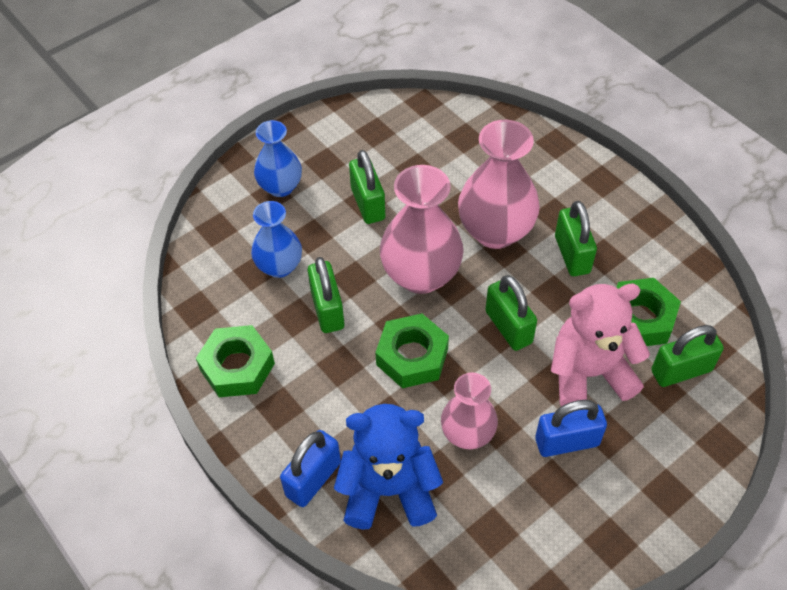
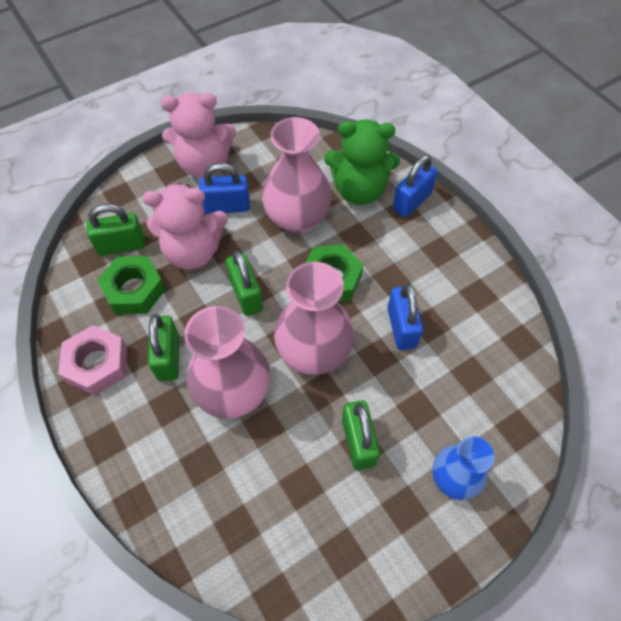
camera: 175 degrees left, 5 degrees up
(237, 367) = (476, 286): green nut -> none
(279, 266) = (448, 377): blue vase -> none
(327, 309) = (401, 327): green padlock -> blue padlock
(388, 490) = (359, 190): blue teddy bear -> green teddy bear
(467, 434) = (297, 219): pink vase -> pink vase, size x1.61
(622, 510) = (204, 164): none -> pink teddy bear
(642, 241) = (97, 364): none -> pink nut

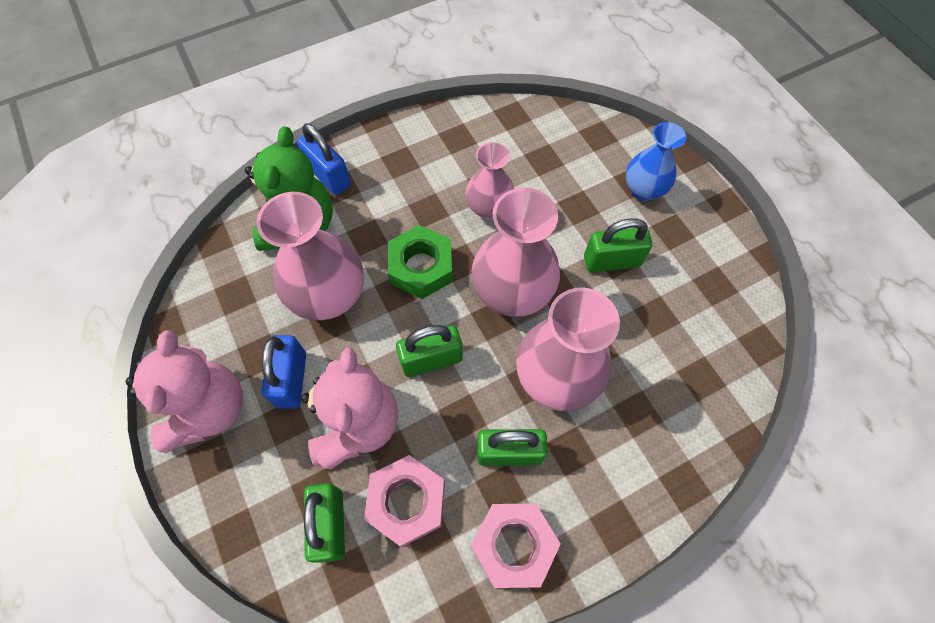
camera: 85 degrees left, 5 degrees up
(134, 290) = (407, 502): green nut -> pink nut
(401, 327) = (489, 208): blue padlock -> pink vase

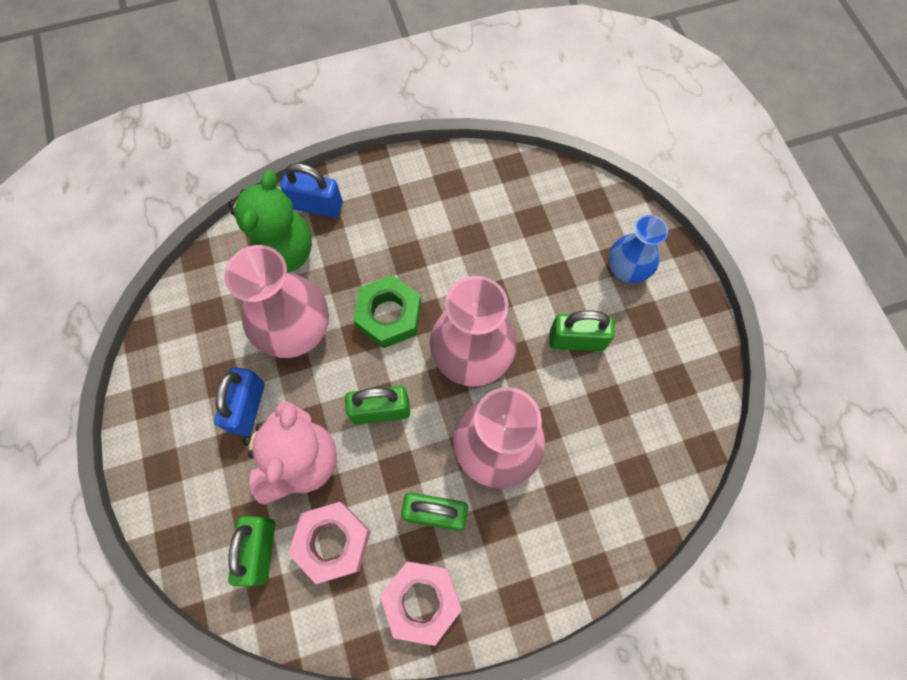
camera: 10 degrees right, 5 degrees up
(209, 409) = (168, 422): pink teddy bear -> none
(329, 176) = (316, 206): blue padlock -> blue padlock turned 45 degrees counterclockwise
(489, 208) = (467, 265): pink vase -> none

